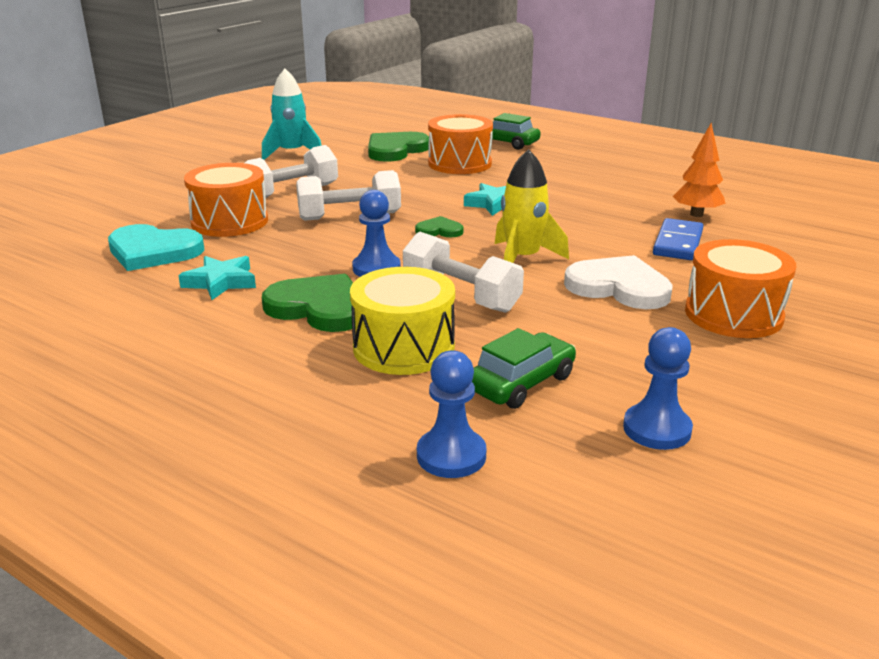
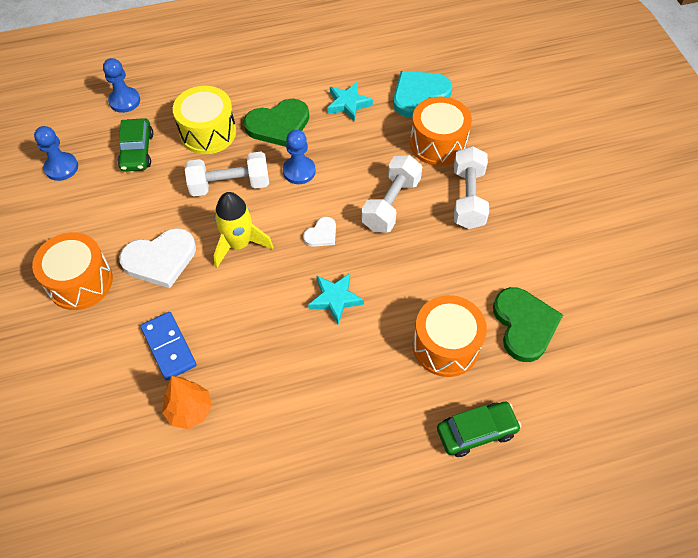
camera: 130 degrees right, 30 degrees up
(292, 153) = (572, 247): turquoise rocket -> none
(439, 230) = (321, 234): green heart -> white heart

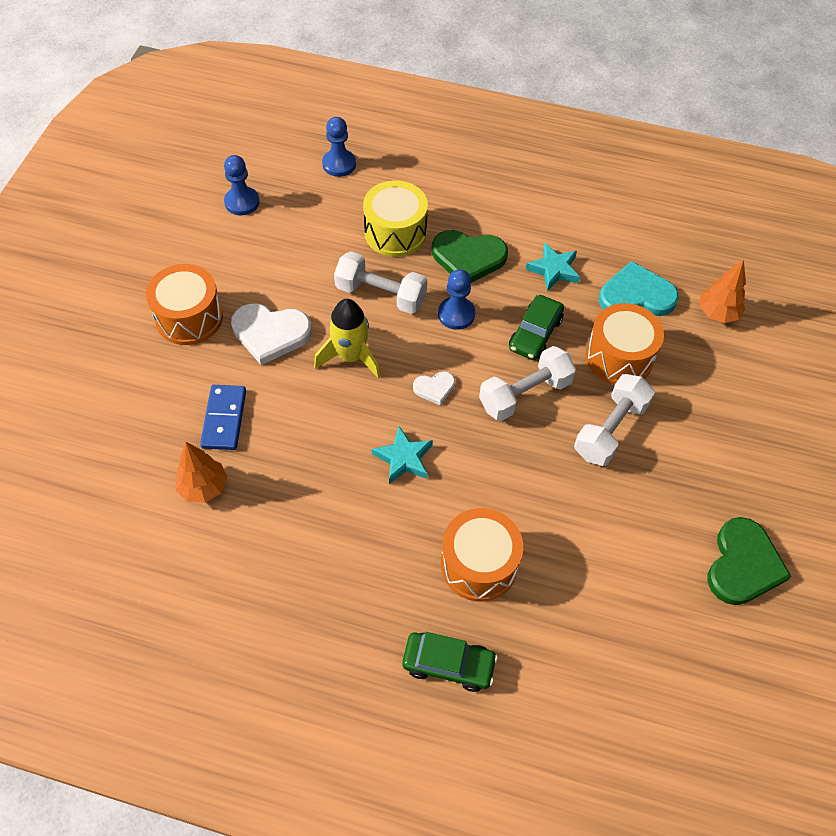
camera: 30 degrees right, 0 degrees up
(137, 151) = (318, 219): green car -> green car (535, 334)
(482, 81) = (717, 313): none -> orange tree
(524, 325) = (574, 590): green heart -> green heart (743, 564)

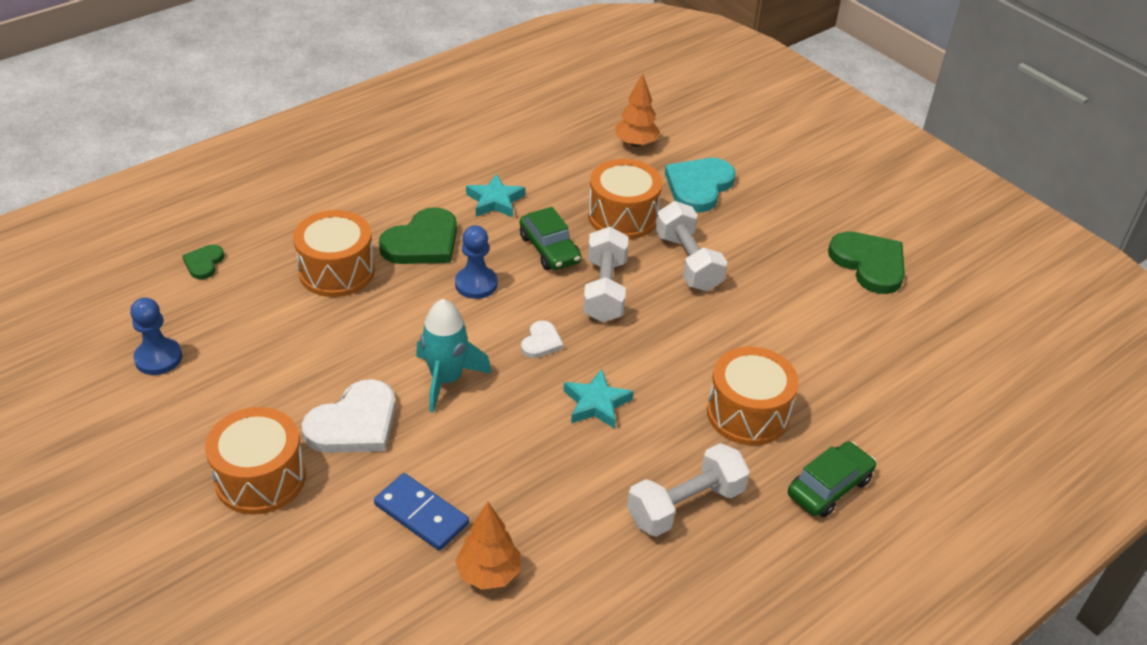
camera: 55 degrees left, 15 degrees down
(339, 164) = (204, 263): blue pawn -> green heart
(350, 357) = (446, 379): yellow rocket -> turquoise rocket
(381, 294) = (398, 320): white dumbbell -> white dumbbell (685, 505)
(395, 232) = (337, 271): yellow drum -> orange drum
(636, 296) = (573, 173): turquoise heart -> turquoise heart (699, 186)

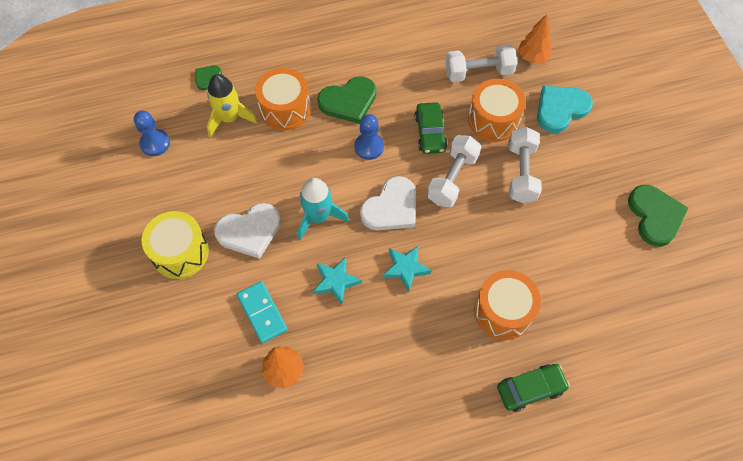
camera: 25 degrees right, 20 degrees up
(260, 301) = (230, 118): none -> yellow rocket
(260, 478) = (180, 252): orange drum -> yellow drum
(421, 514) = (262, 312): blue domino -> turquoise domino
(495, 201) = (411, 80): turquoise star -> turquoise star (336, 281)
(541, 342) = (391, 207): white heart -> white heart, size x1.94
(685, 505) = (427, 367): white dumbbell -> white dumbbell (478, 72)

